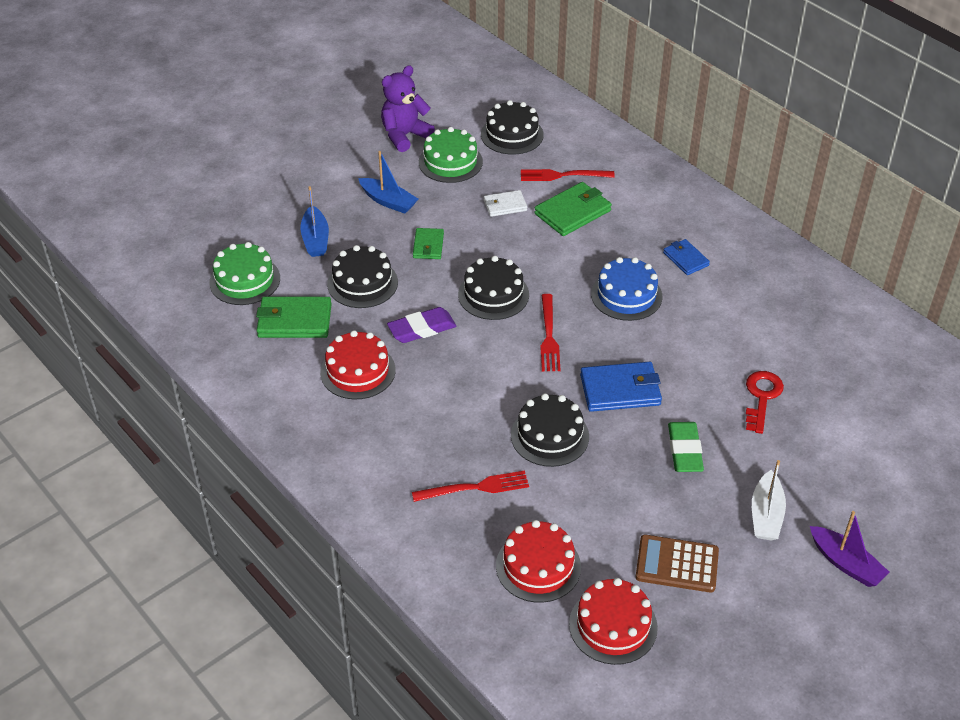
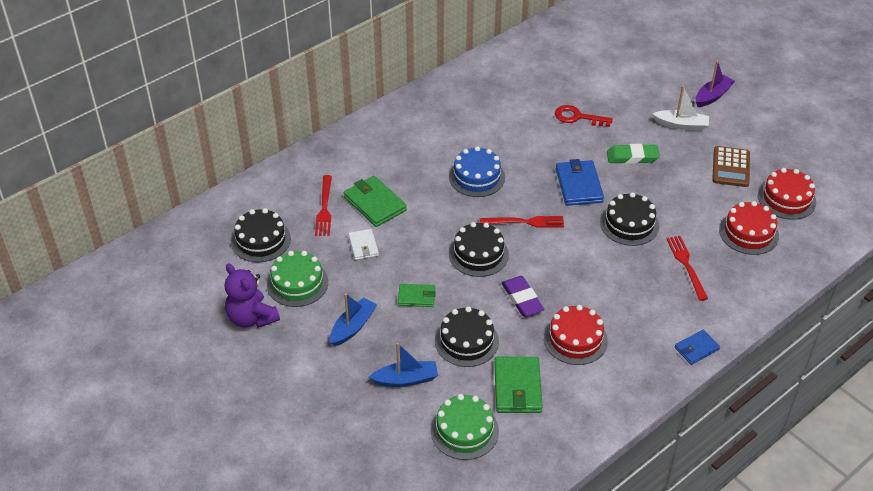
camera: 90 degrees left, 0 degrees up
(685, 259) = (434, 143): blue wallet -> blue wallet (696, 348)

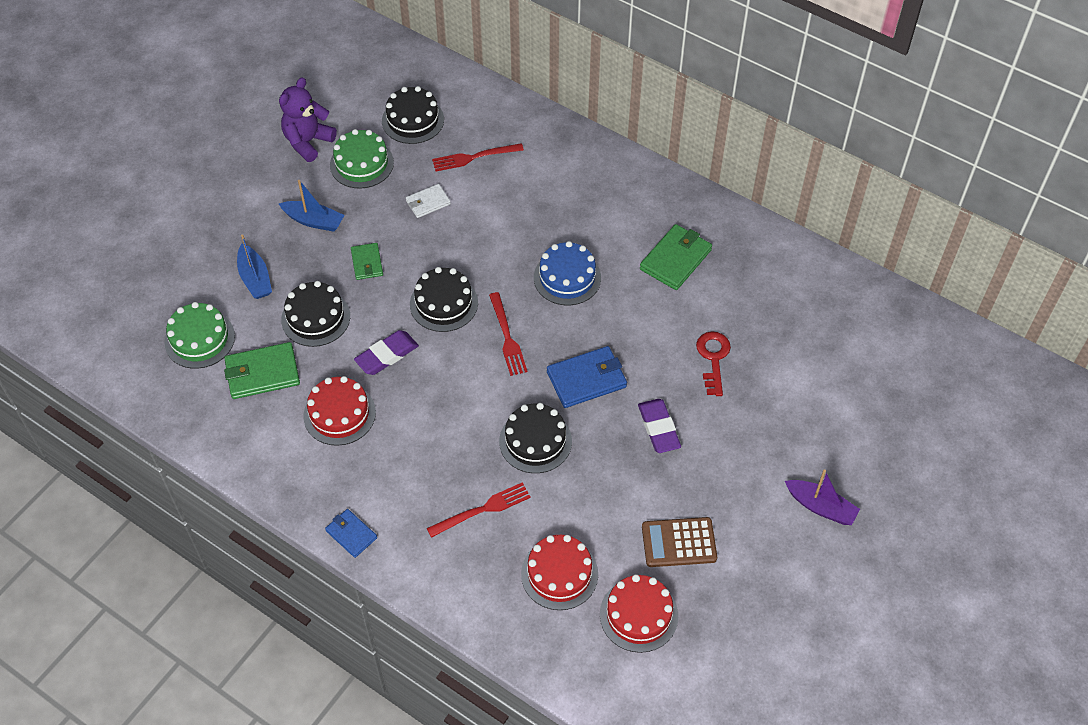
camera: 75 degrees right, 10 degrees up
(375, 203) = (494, 197): green wallet -> green wallet (675, 259)
(632, 157) = (658, 428): green eraser -> purple eraser
(681, 125) = (743, 476): white boat -> none

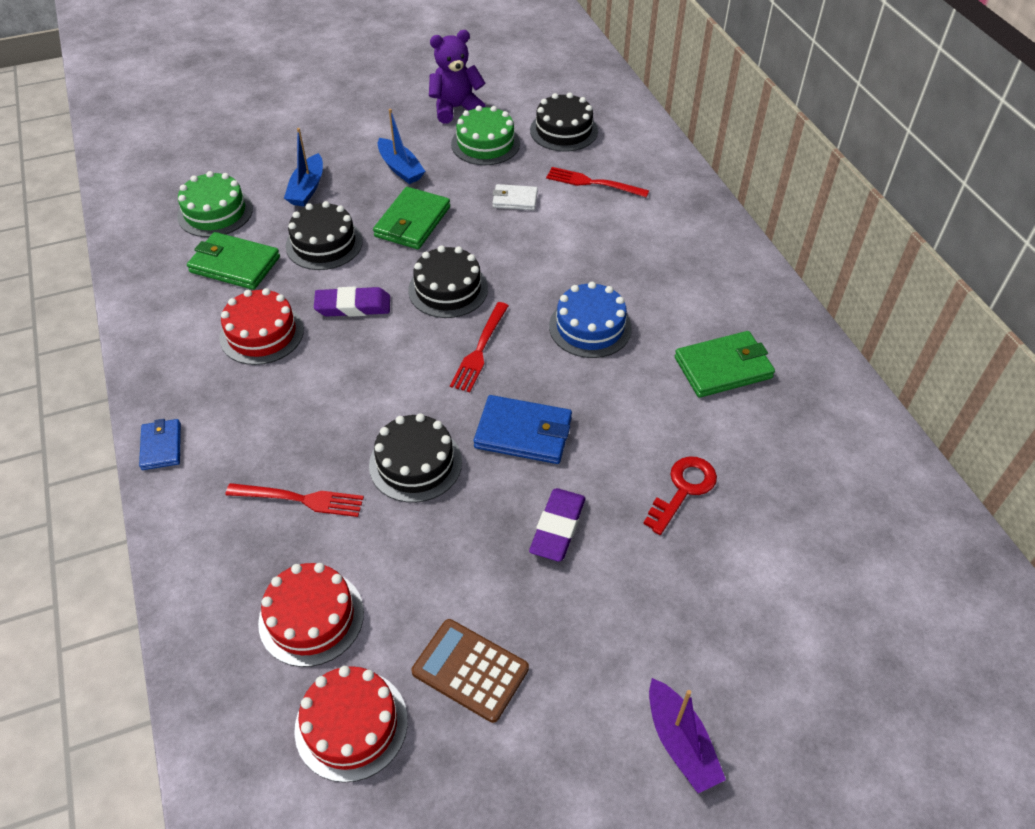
camera: 35 degrees right, 5 degrees down
(367, 263) = (412, 222): green wallet -> green wallet, size x1.66

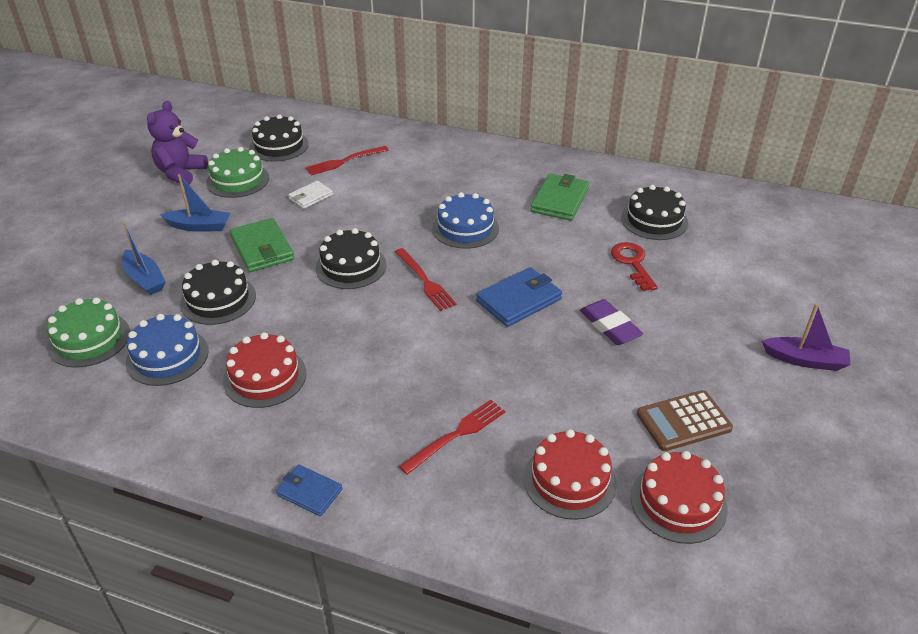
camera: 50 degrees left, 10 degrees down
(235, 264) = (167, 356): green wallet -> blue cake
(353, 306) = (304, 317): purple eraser -> none
(415, 463) = (489, 360): black cake -> black cake (654, 220)

